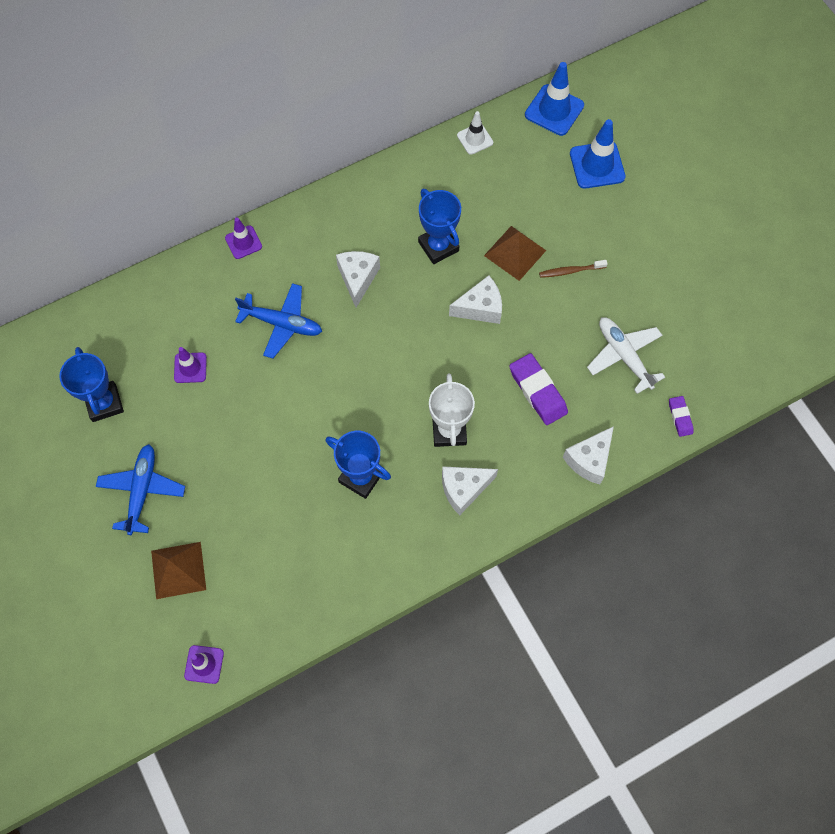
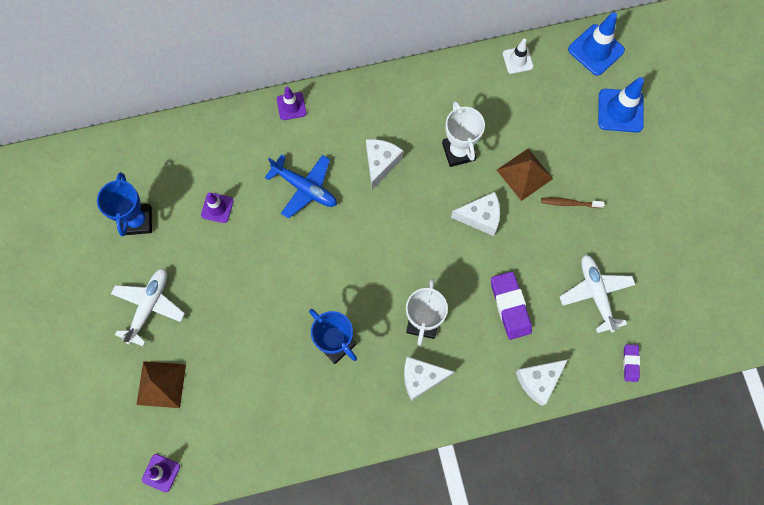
camera: 15 degrees right, 5 degrees up
(142, 490) = (149, 306): blue plane -> white plane
(438, 246) = (458, 151): blue trophy -> white trophy

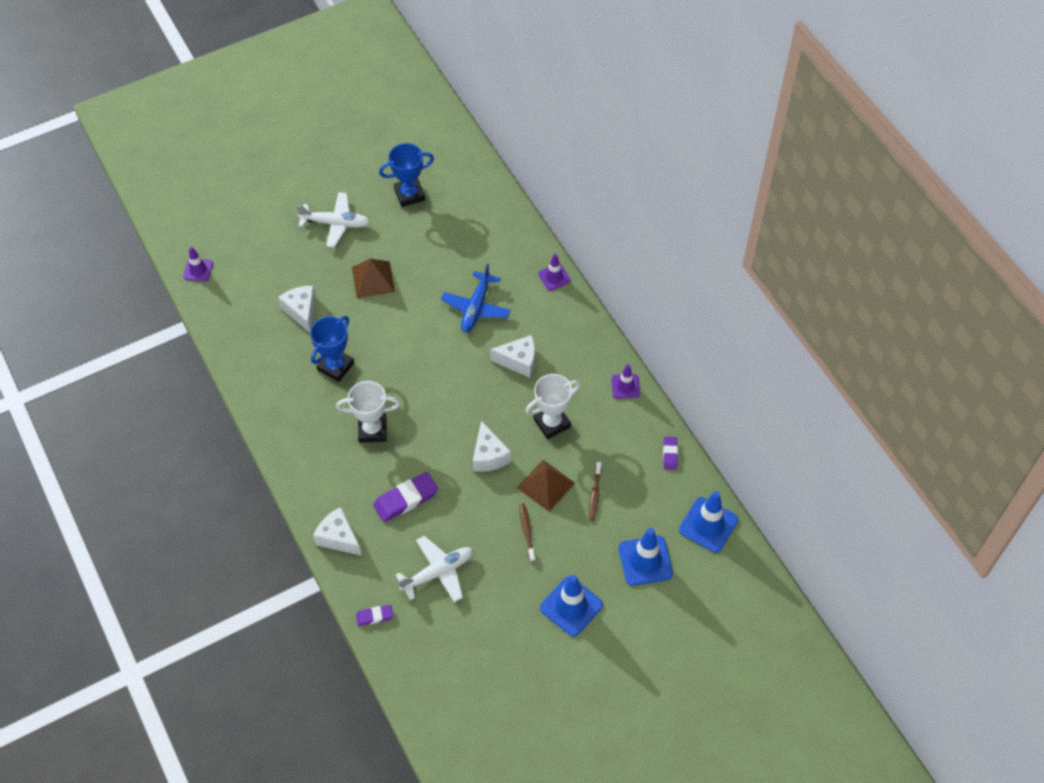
camera: 75 degrees right, 15 degrees down
(161, 384) = (271, 250): brown pyramid -> brown pyramid (373, 279)
(217, 208) = (437, 247): purple traffic cone -> purple traffic cone (625, 386)
(421, 378) = (319, 440): white cheese -> white cheese (302, 311)
(517, 60) = (670, 454): white traffic cone -> purple eraser
(544, 134) = (594, 494): none -> brown toothbrush
(653, 184) = (571, 606): none -> blue traffic cone

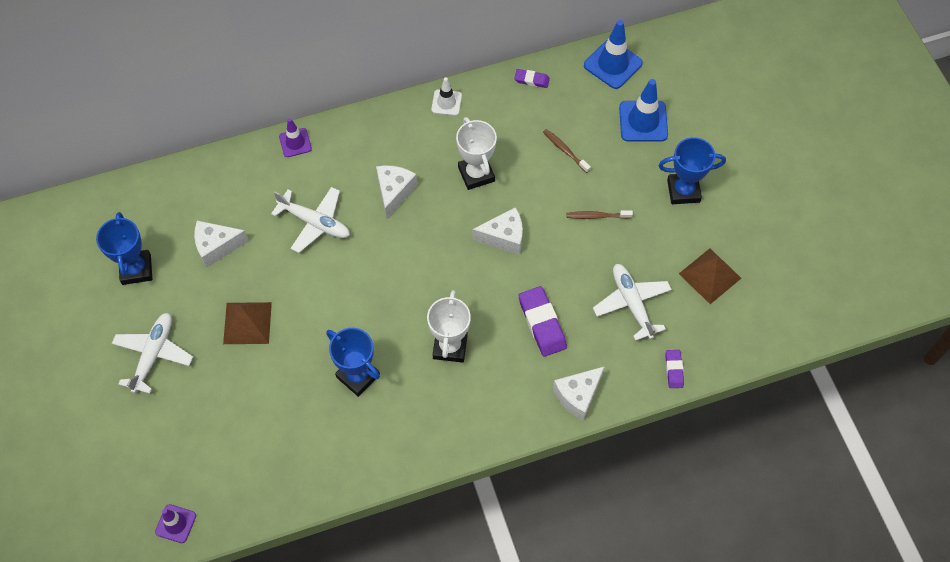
camera: 80 degrees left, 5 degrees up
(302, 311) = (272, 405): white cheese -> white cheese (217, 247)
(476, 308) = (315, 223): blue plane -> white plane
(546, 485) = (547, 191): brown pyramid -> brown pyramid (710, 275)
(571, 606) = (683, 191): blue traffic cone -> blue trophy
(594, 494) = (565, 150): brown toothbrush -> brown toothbrush turned 150 degrees counterclockwise
(625, 386) = (446, 103): purple traffic cone -> white traffic cone

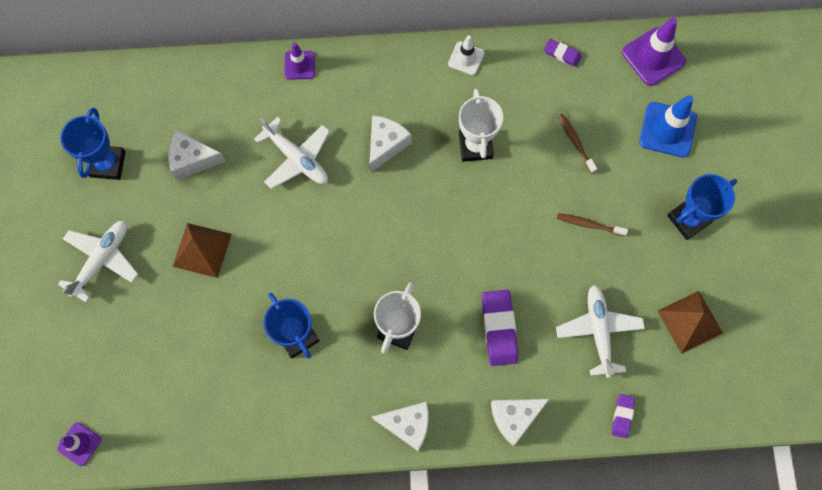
camera: 15 degrees right, 10 degrees up
(504, 237) = (485, 223): white cheese -> white cheese (407, 425)
(613, 64) = (653, 57): blue traffic cone -> purple traffic cone
(683, 191) = (688, 219): blue trophy -> blue trophy turned 45 degrees counterclockwise

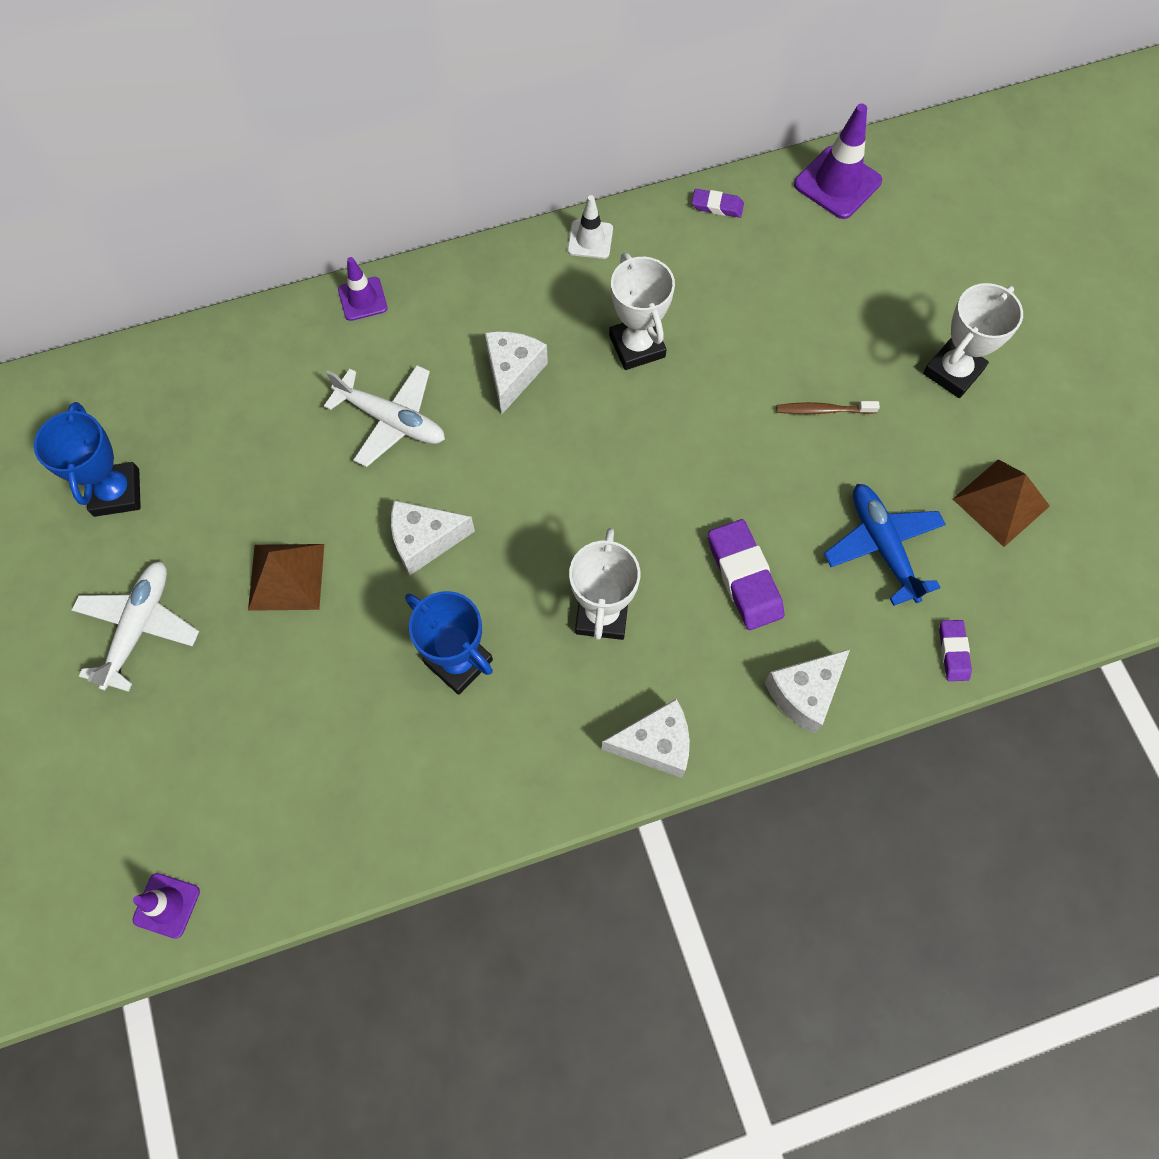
camera: 15 degrees left, 5 degrees down
(192, 160) = (241, 457): white cheese -> white cheese (425, 541)
(575, 142) = (770, 310): brown toothbrush -> none
(598, 331) = (882, 545): white plane -> blue plane
(667, 130) = (886, 267): blue traffic cone -> none
(688, 219) = (953, 371): blue trophy -> white trophy

